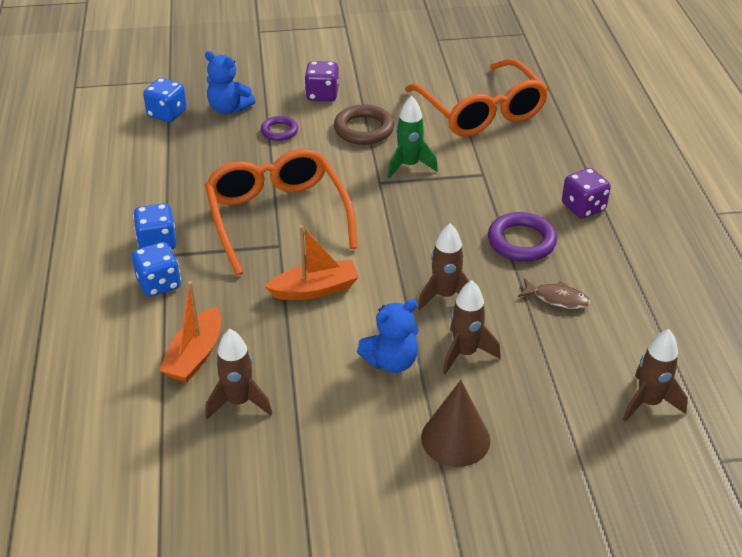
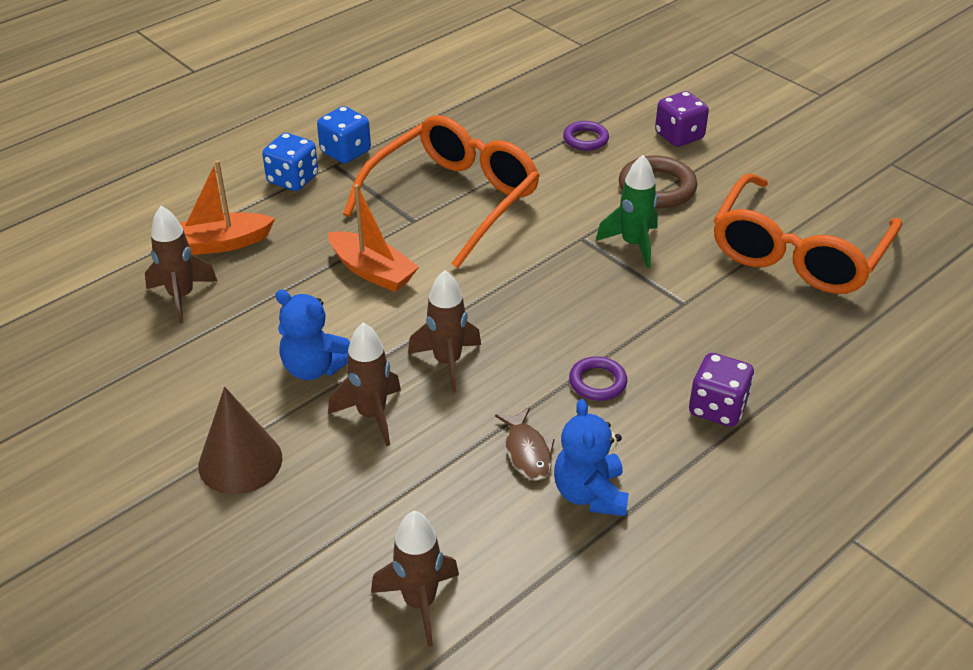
camera: 55 degrees right, 0 degrees up
(167, 114) = (531, 68): blue dice -> none
(229, 108) = (582, 95): blue teddy bear -> blue teddy bear (590, 494)
(521, 241) = (597, 382): purple ring -> purple ring, size x0.62

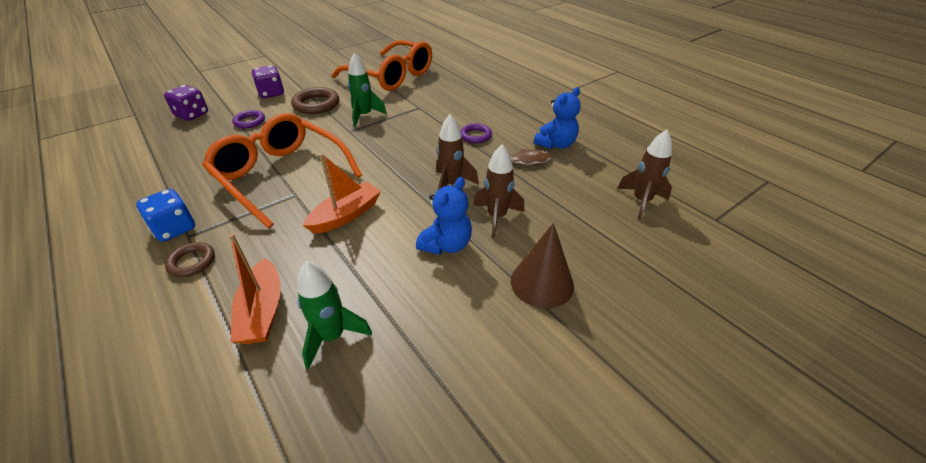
camera: 85 degrees left, 0 degrees up
(181, 297) = (332, 336): brown rocket -> green rocket
(293, 179) = (192, 262): blue dice -> brown ring
(590, 494) = (556, 144): blue teddy bear -> blue teddy bear turned 45 degrees counterclockwise
(717, 408) = (497, 107): purple dice -> purple dice (192, 115)

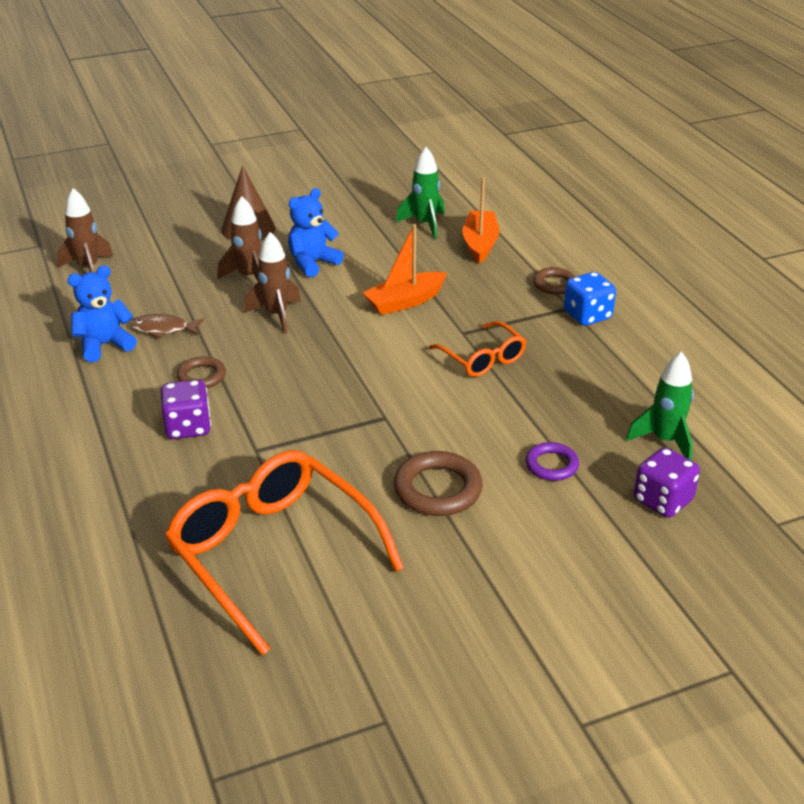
camera: 165 degrees left, 5 degrees down
(271, 93) = (529, 539): purple dice -> purple dice (188, 427)
(281, 175) = (483, 359): orange glasses -> orange glasses, size x0.52
(364, 116) = (355, 445): green rocket -> green rocket (665, 441)
(475, 136) = (201, 376): purple ring -> brown ring

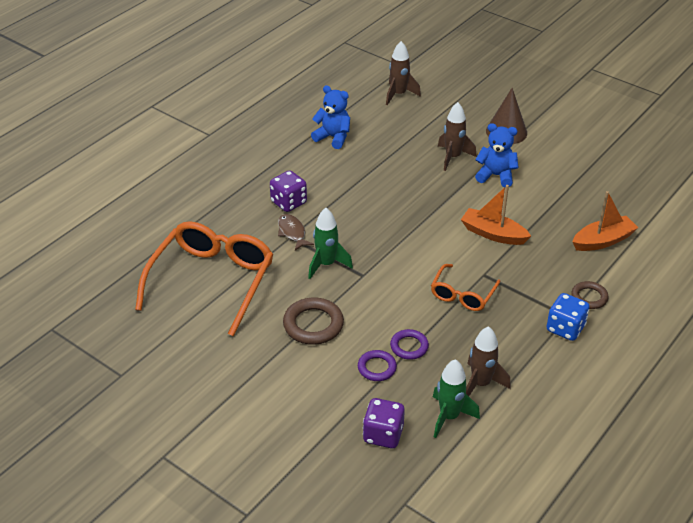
camera: 60 degrees right, 5 degrees up
(163, 329) = (367, 150): brown fish -> brown fish (292, 232)
(201, 376) = (337, 186): brown ring -> none
(276, 315) = (424, 186): brown rocket -> brown rocket (480, 384)
(425, 224) = (599, 204): green rocket -> green rocket (326, 264)
(535, 428) = (409, 346): none -> purple ring

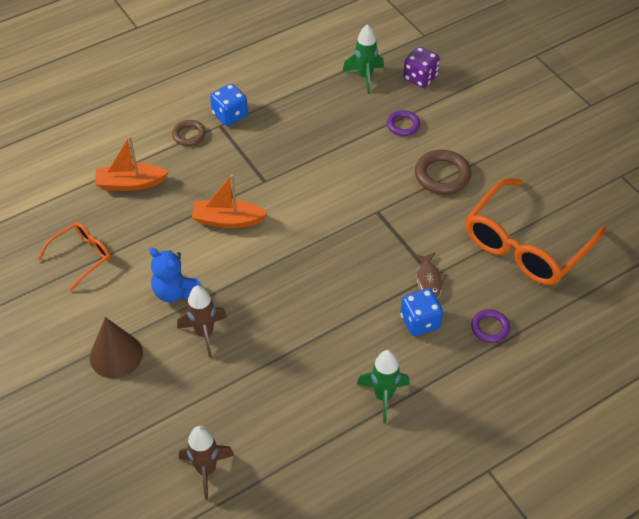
camera: 160 degrees left, 10 degrees up
(288, 202) = (420, 322): purple dice -> blue dice
(326, 264) = (407, 232): green rocket -> green rocket (383, 396)
(333, 137) = (329, 412): blue teddy bear -> none
(409, 346) = (368, 135): purple ring -> purple ring (490, 328)
(462, 295) = (296, 167): orange glasses -> orange glasses (82, 257)
(480, 384) = (327, 92): brown rocket -> none
(493, 234) = (228, 220): orange boat -> orange boat turned 135 degrees clockwise

